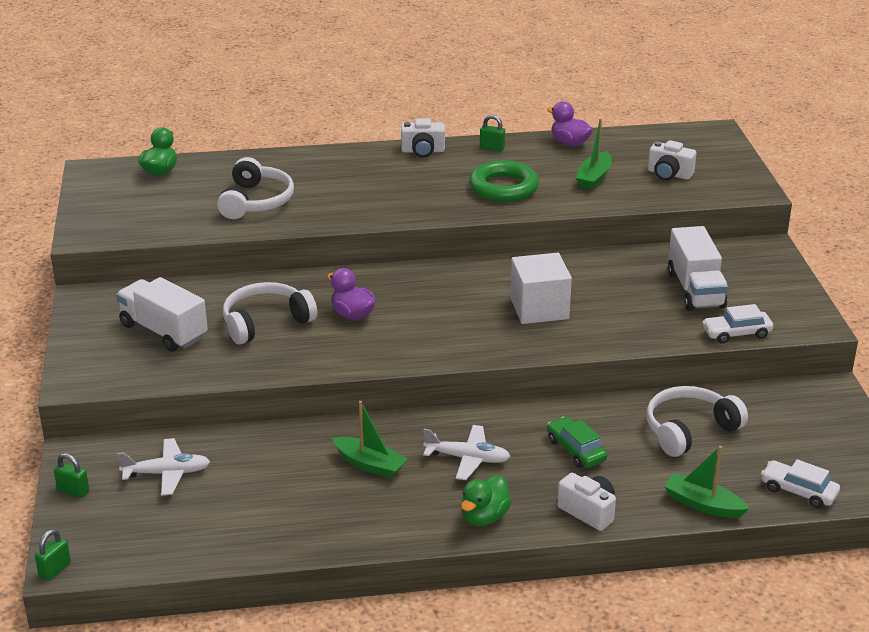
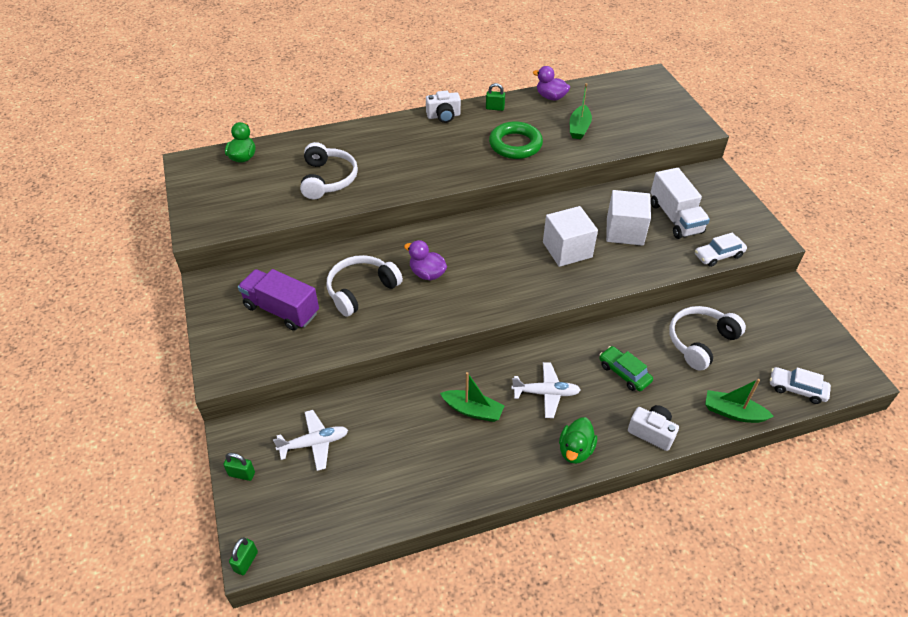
camera: 10 degrees left, 15 degrees up
(164, 331) = (281, 310): white truck -> purple truck
(622, 297) = (625, 231): none -> white cube
(669, 174) = (632, 119): white camera -> none

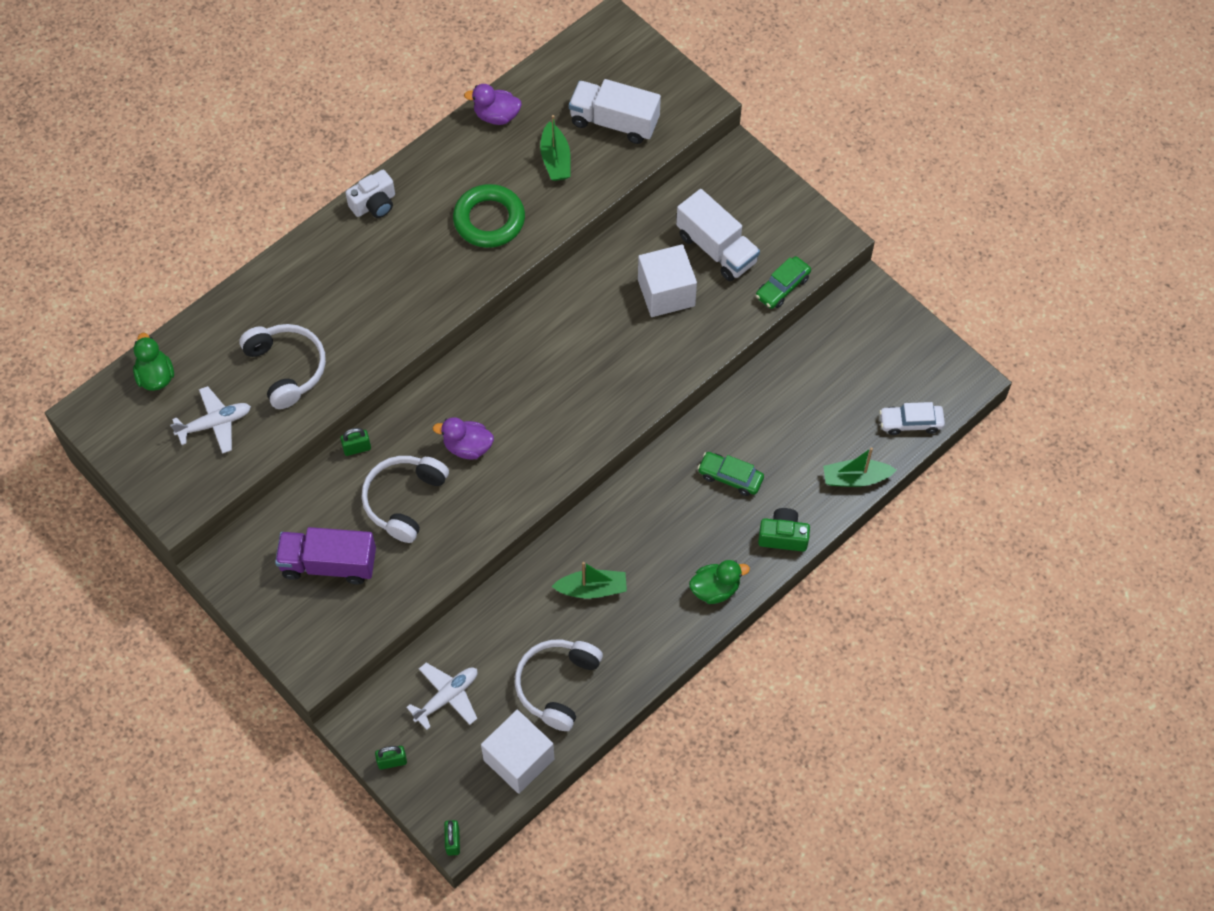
camera: 25 degrees left, 15 degrees up
(495, 108) = (433, 164): green padlock -> green padlock (357, 448)
(546, 393) = (659, 536): white plane -> white plane (215, 423)
(567, 250) = (611, 347): white cube -> white cube (519, 759)
(575, 450) = (715, 589): green duck -> green duck turned 105 degrees counterclockwise
(630, 121) = (614, 122): none -> white truck
(652, 432) = (783, 536): white camera -> green camera
(700, 341) = (796, 403): white headphones -> white headphones (557, 685)
(718, 255) = (782, 287): white car -> green car

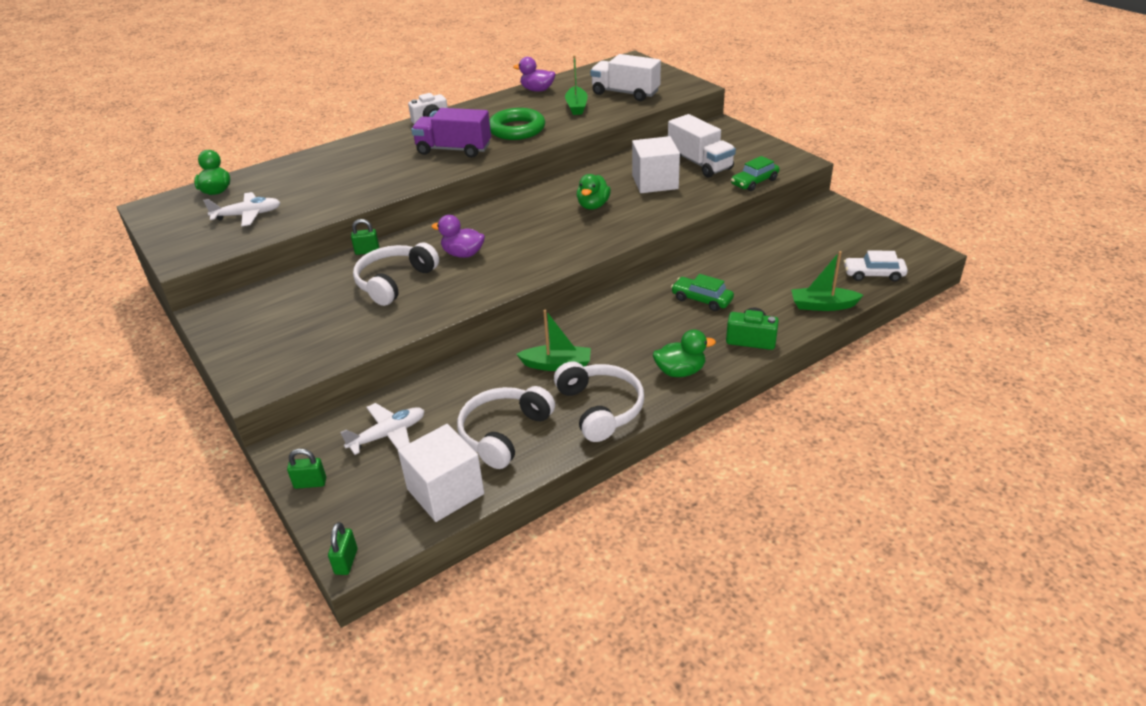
camera: 10 degrees right, 25 degrees down
(286, 368) = (323, 190): white headphones -> white headphones (600, 408)
(329, 564) = (308, 317): purple truck -> purple truck (454, 150)
(599, 345) = (593, 206): none -> green duck

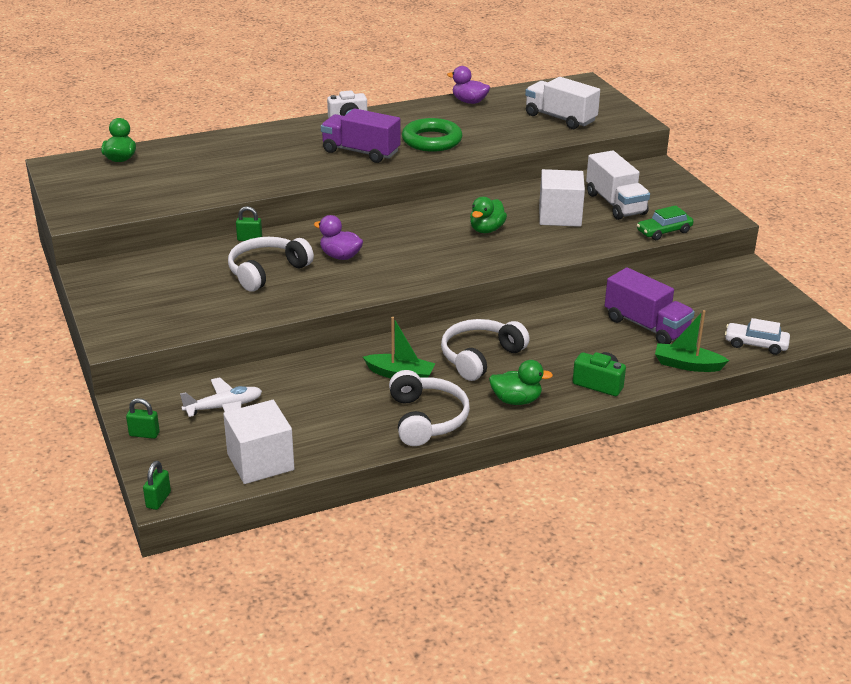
camera: 10 degrees right, 5 degrees down
(248, 215) = (144, 186): white plane -> none
(504, 433) = (329, 424): white headphones -> white headphones (480, 357)
(576, 106) = (503, 125): green boat -> none
(702, 299) = (567, 339): green car -> none
(768, 274) = (646, 326): none -> purple truck

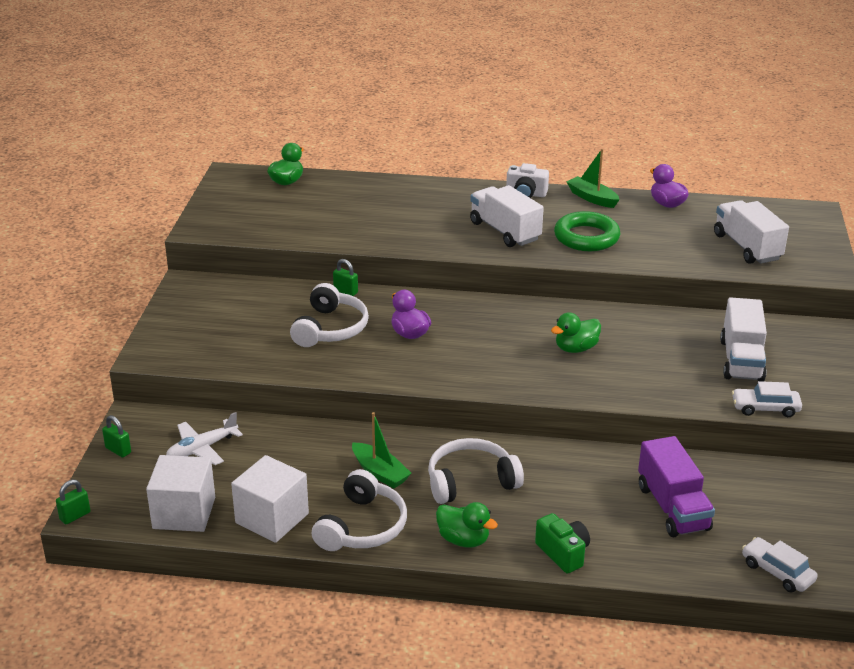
camera: 30 degrees right, 0 degrees up
(224, 407) = (202, 449): white plane -> white plane turned 135 degrees clockwise
(266, 271) = (330, 329): white headphones -> white headphones turned 120 degrees clockwise
(361, 152) = (505, 231): purple truck -> white truck
(560, 216) = (666, 356): white cube -> white cube (272, 518)
(664, 232) = (765, 408): green car -> white car
(687, 365) = (676, 567): green boat -> green boat (592, 198)

